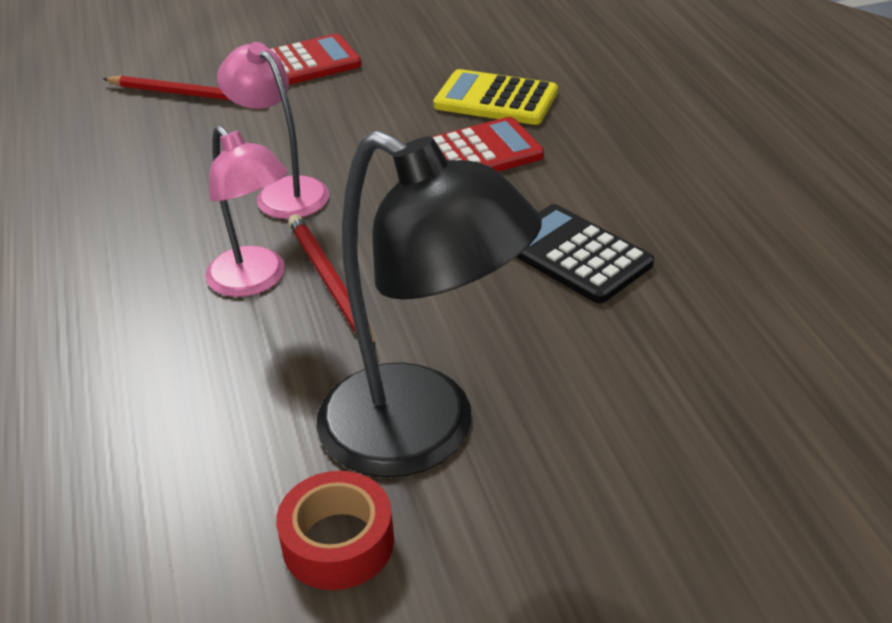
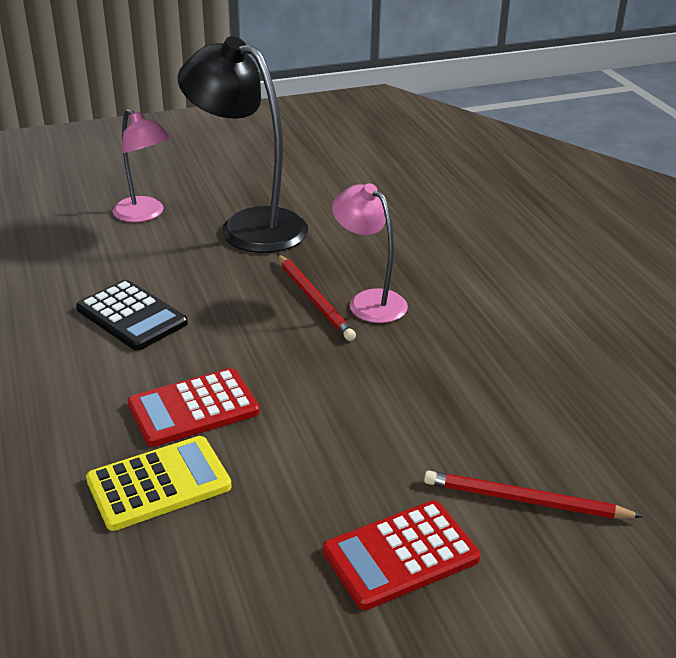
camera: 175 degrees right, 5 degrees down
(283, 192) = (370, 371): pink lamp -> pink lamp (145, 214)
(338, 542) = (289, 192): red tape -> none
(496, 99) = (159, 484): yellow calculator -> yellow calculator turned 45 degrees counterclockwise

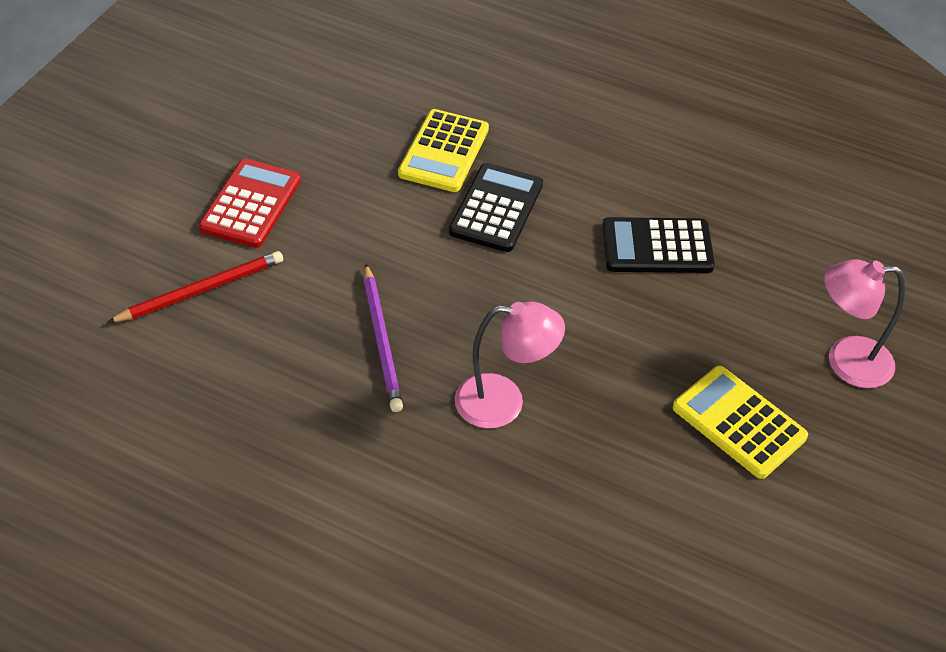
camera: 135 degrees right, 15 degrees up
(193, 408) = (496, 208): red calculator -> black calculator
(249, 226) = (739, 422): black lamp -> yellow calculator
(314, 299) = (551, 369): red pencil -> none
(408, 376) = (382, 340): none -> purple pencil

